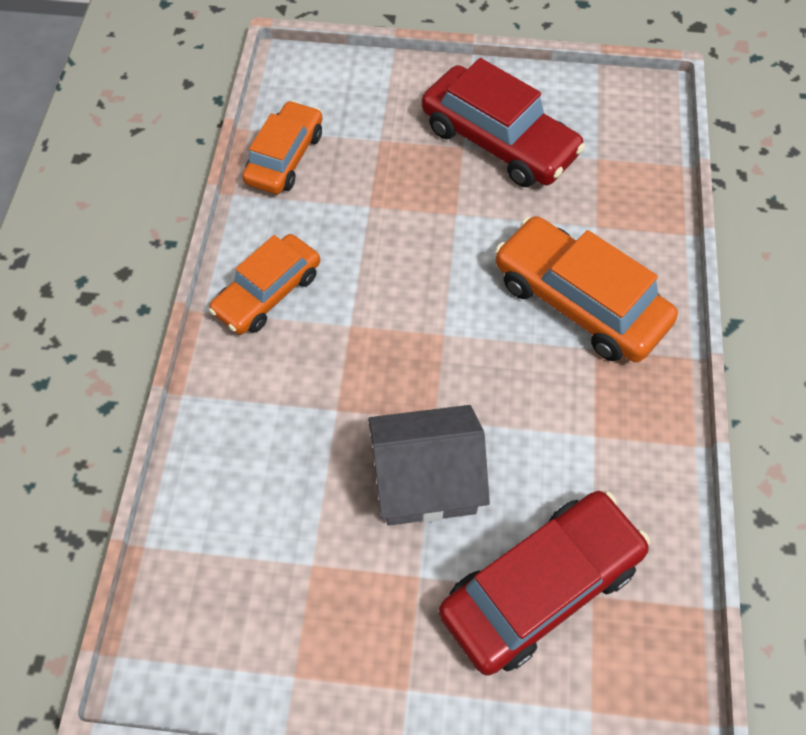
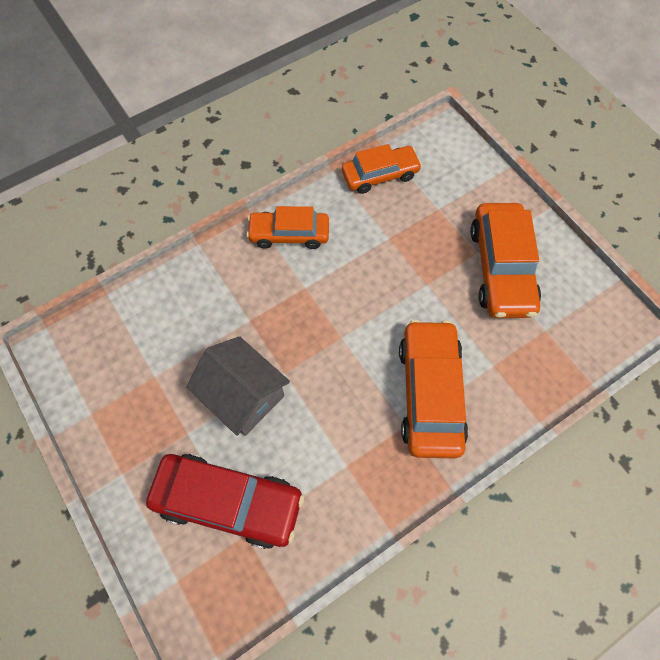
camera: 50 degrees right, 5 degrees up
(498, 141) = (501, 268): red car -> orange car

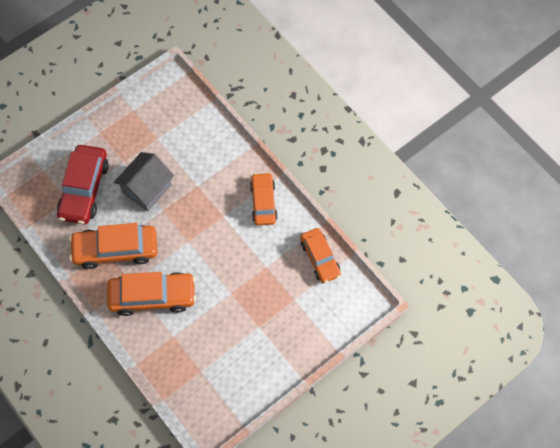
camera: 85 degrees right, 0 degrees up
(501, 268) = (247, 343): orange car -> orange car (115, 250)

